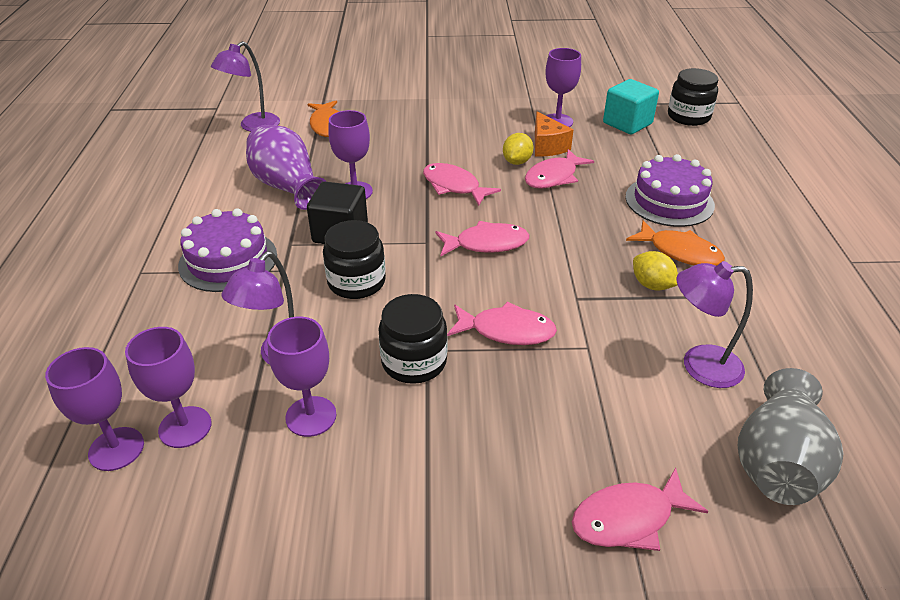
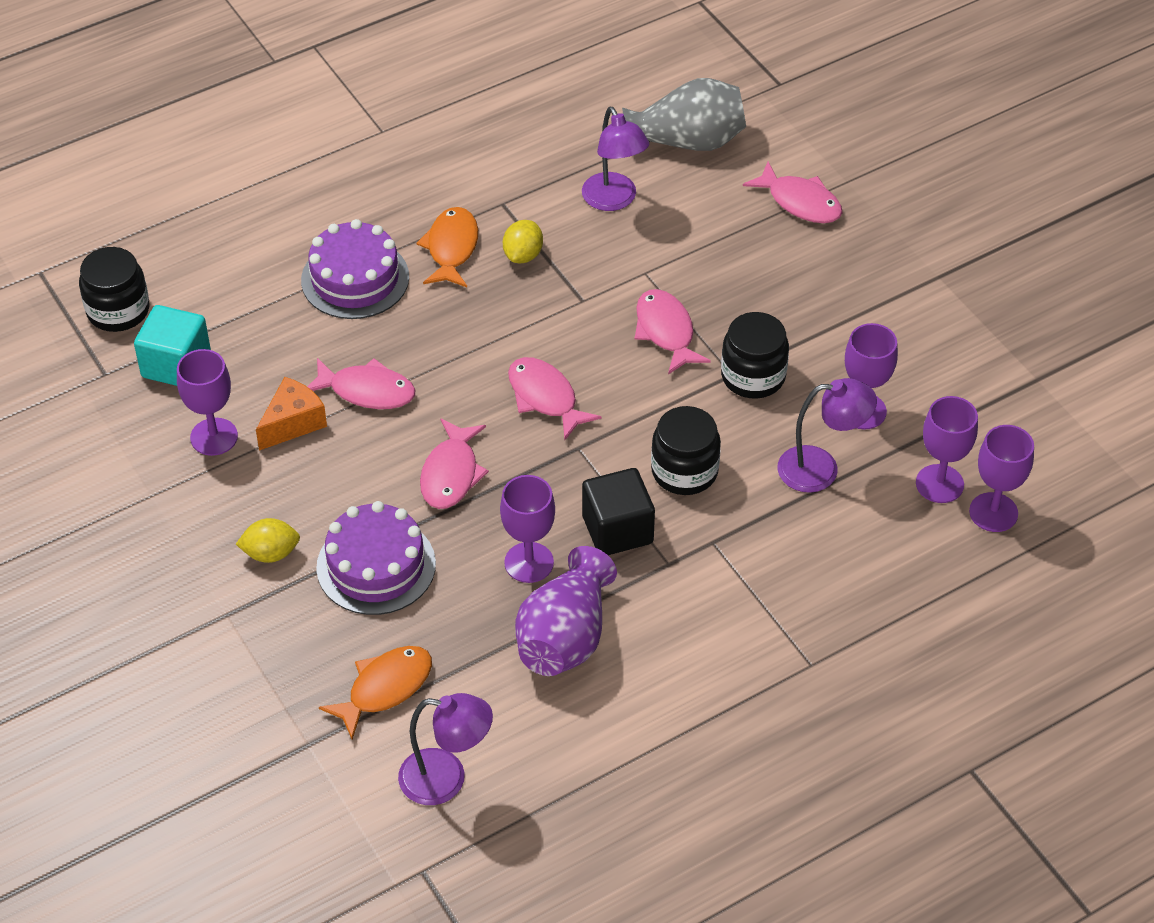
camera: 120 degrees left, 10 degrees up
(228, 260) = (735, 599): purple cake -> purple cake (376, 566)
(517, 162) = (352, 438): yellow lemon -> yellow lemon (270, 553)

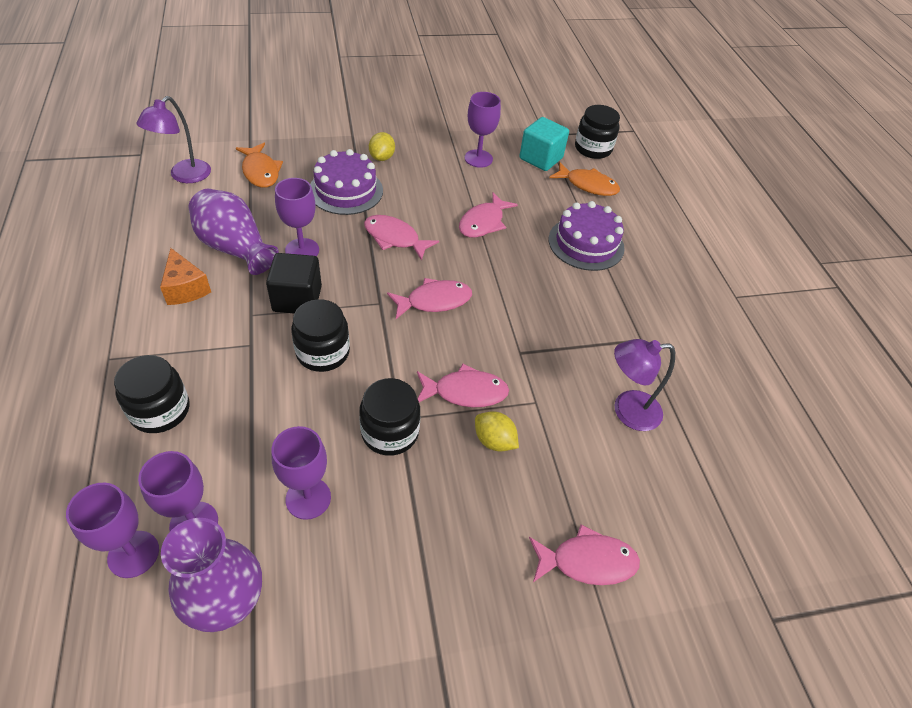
camera: 105 degrees right, 0 degrees up
(293, 423) = (473, 188): orange cheese -> orange cheese (185, 288)
(451, 248) = (600, 297): orange fish -> orange fish (588, 185)
(523, 255) = (581, 333): yellow lemon -> yellow lemon (494, 441)
(687, 141) = (693, 495): grey vase -> none
(800, 202) = (587, 561): pink fish -> pink fish turned 150 degrees counterclockwise
(821, 469) = (268, 439): purple lamp -> none
(844, 577) = (160, 410): none -> black jar
(986, 428) = (225, 599): none -> purple vase

